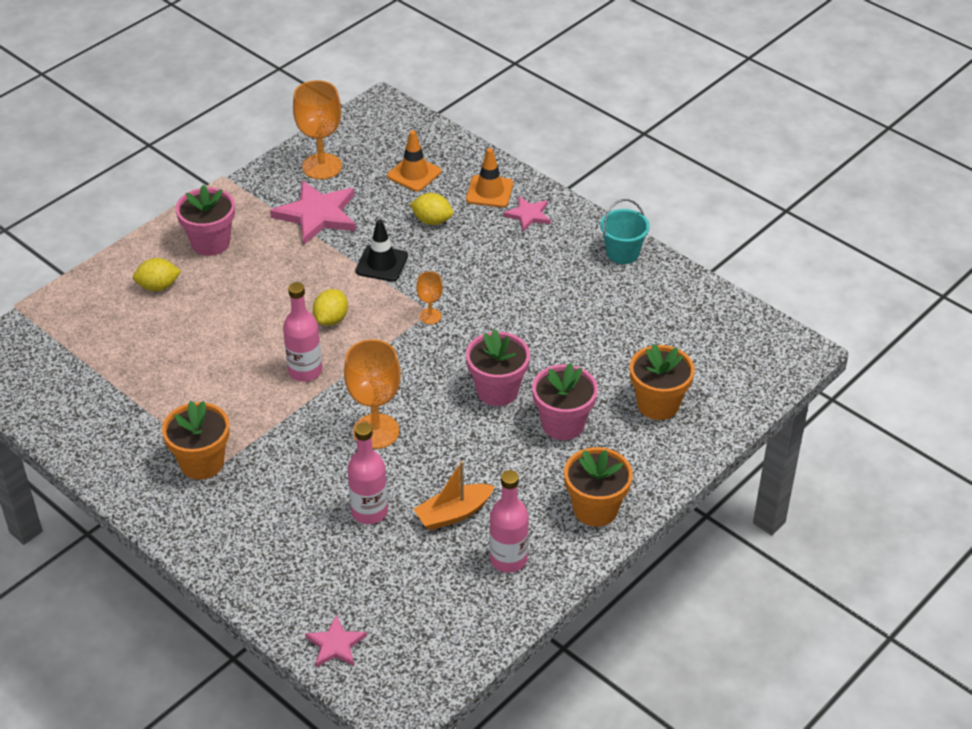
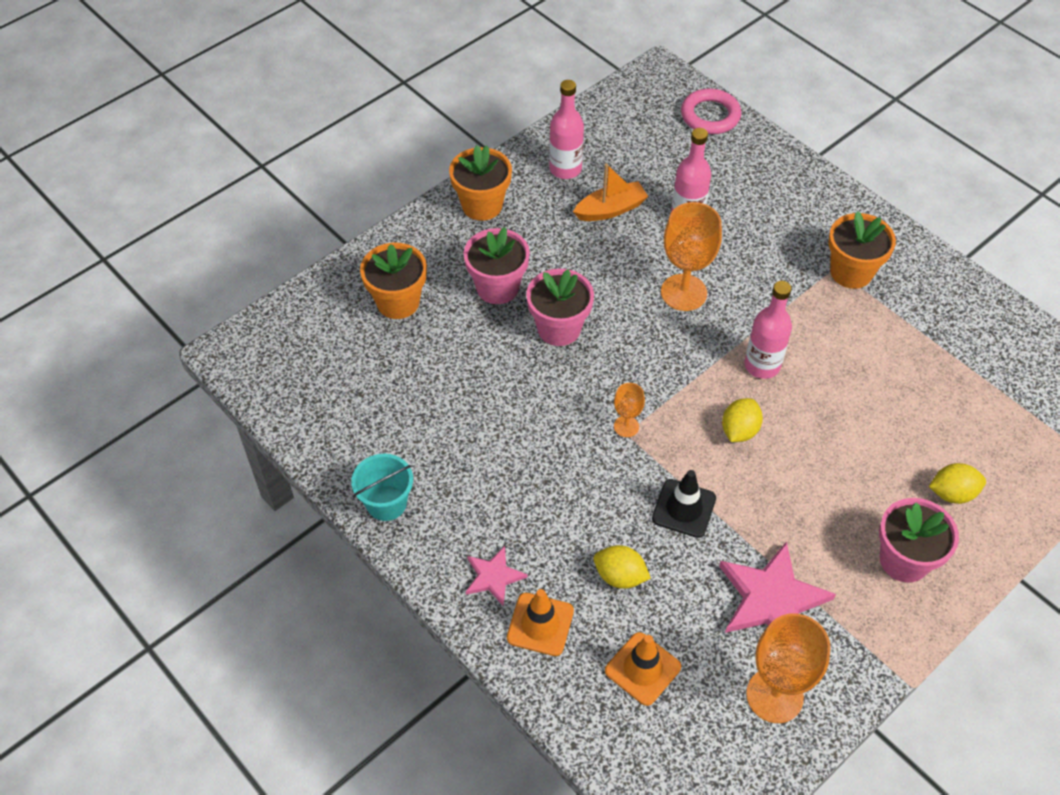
camera: 175 degrees left, 10 degrees up
(335, 645) = (710, 115): pink star -> pink ring

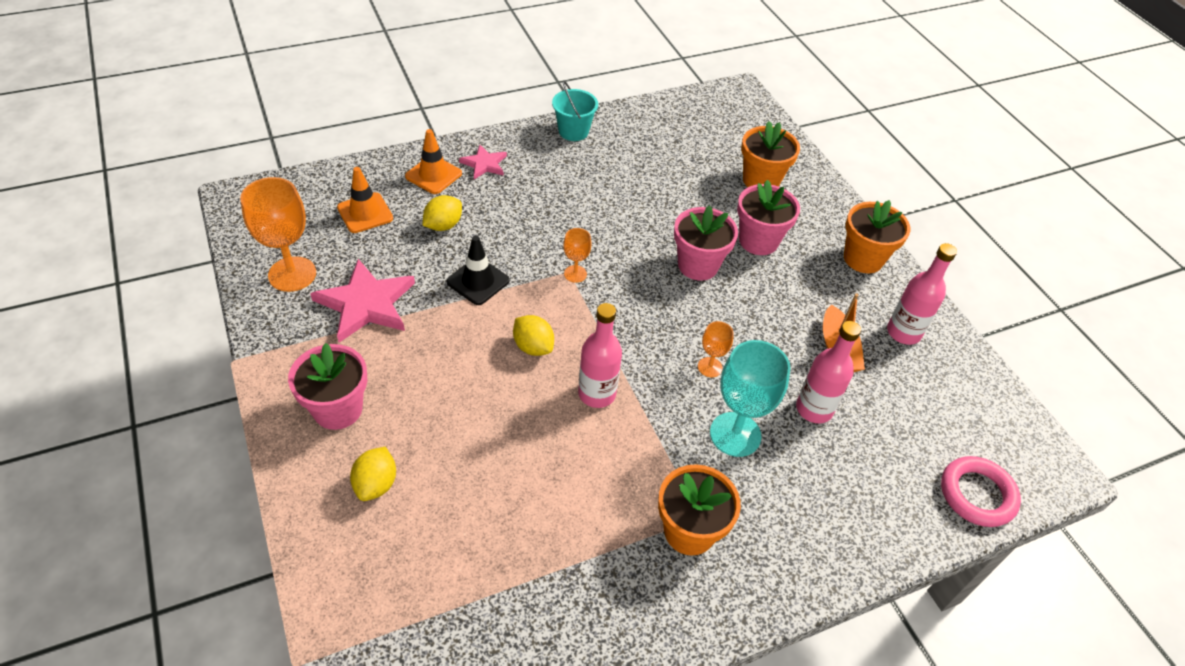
camera: 105 degrees right, 5 degrees down
(683, 292) = (710, 367): orange goblet -> orange goblet, size x0.51
(744, 262) = (735, 434): none -> turquoise goblet

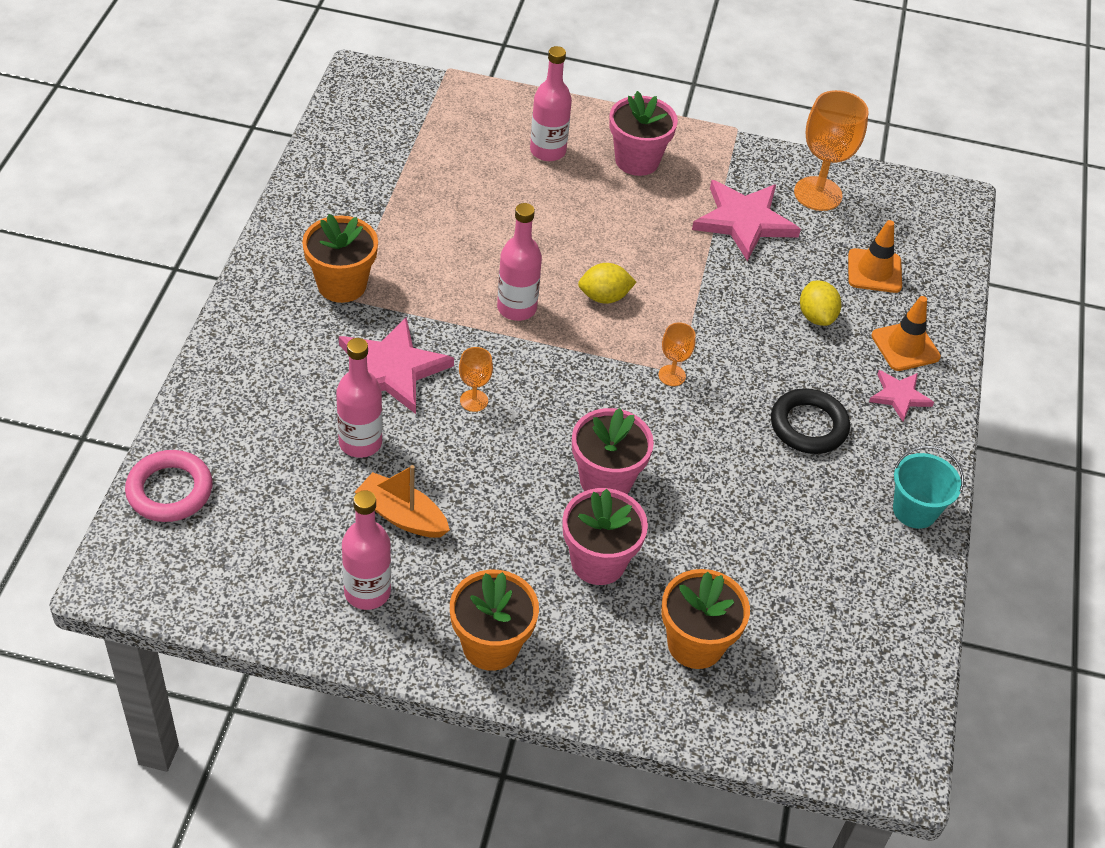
camera: 125 degrees right, 0 degrees up
(376, 484) = (548, 151): yellow lemon -> pink bottle
(478, 281) = (716, 302): black traffic cone -> none
(552, 194) = (808, 426): none -> black ring
(735, 434) = (391, 369): turquoise goblet -> pink star

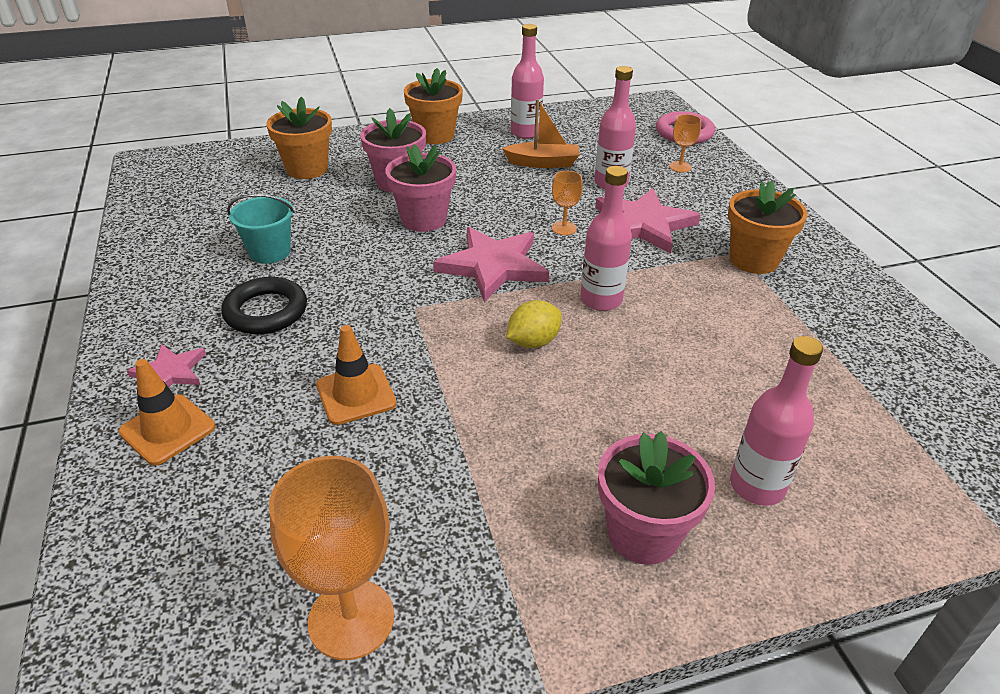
camera: 155 degrees right, 10 degrees down
(672, 375) = (419, 302): orange goblet -> orange goblet (680, 167)
(744, 221) = (439, 508): pink star -> pink star (493, 266)
(816, 316) = (291, 419): yellow lemon -> none
(874, 271) = (226, 517): orange traffic cone -> orange traffic cone (356, 394)
(914, 510) = (145, 285): turquoise bucket -> turquoise bucket (270, 252)

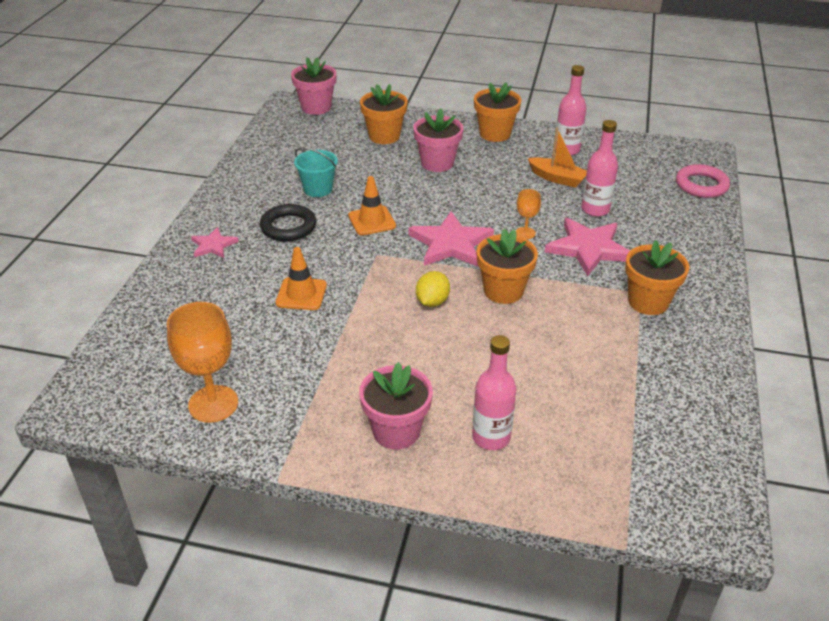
camera: 30 degrees right, 0 degrees up
(167, 429) = (192, 276): orange traffic cone -> orange traffic cone (372, 221)
(424, 219) = (432, 196): pink flower pot -> pink flower pot (316, 107)
(533, 342) = (432, 302): yellow lemon -> yellow lemon turned 60 degrees counterclockwise
(601, 300) = (503, 291): pink bottle -> orange flower pot
(680, 167) = (666, 213): orange goblet -> none

